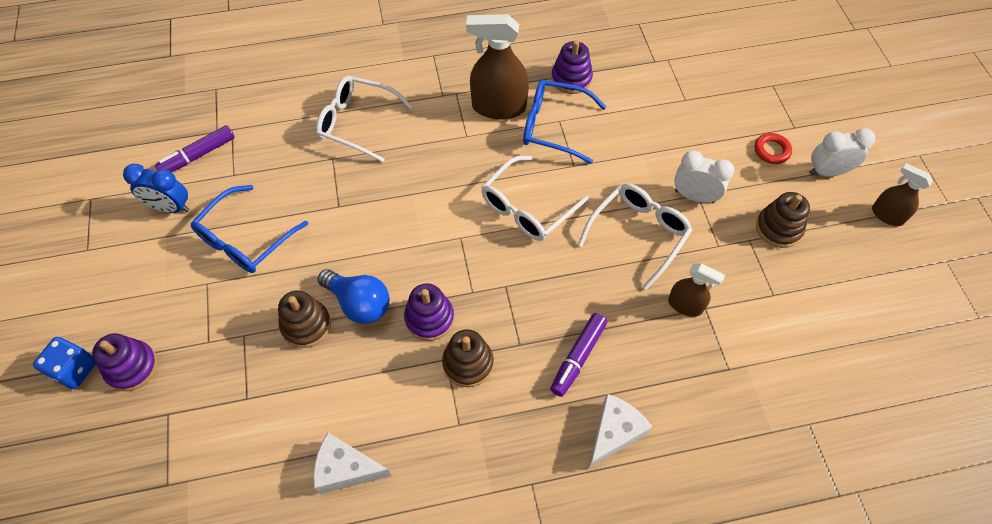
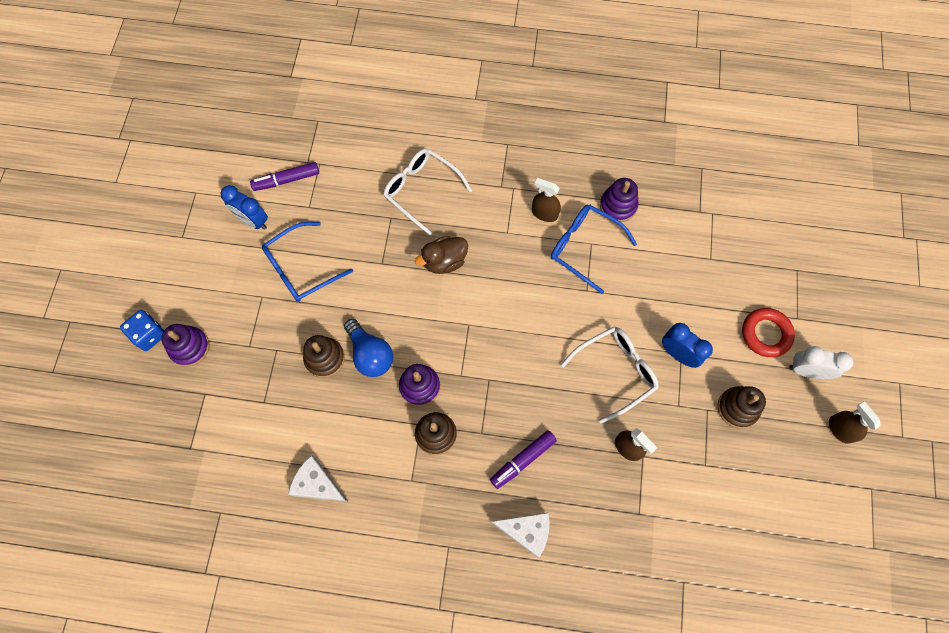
camera: 20 degrees right, 10 degrees up
(409, 183) = (444, 261): none -> brown duck
(498, 107) = (544, 213): brown spray bottle -> brown spray bottle, size x0.57
(527, 208) = (532, 316): white glasses -> none
(614, 433) = (526, 531): white cheese -> white cheese turned 45 degrees clockwise
(694, 196) = (678, 354): white clock -> blue clock
(771, 151) = (765, 334): red ring -> red ring, size x1.53

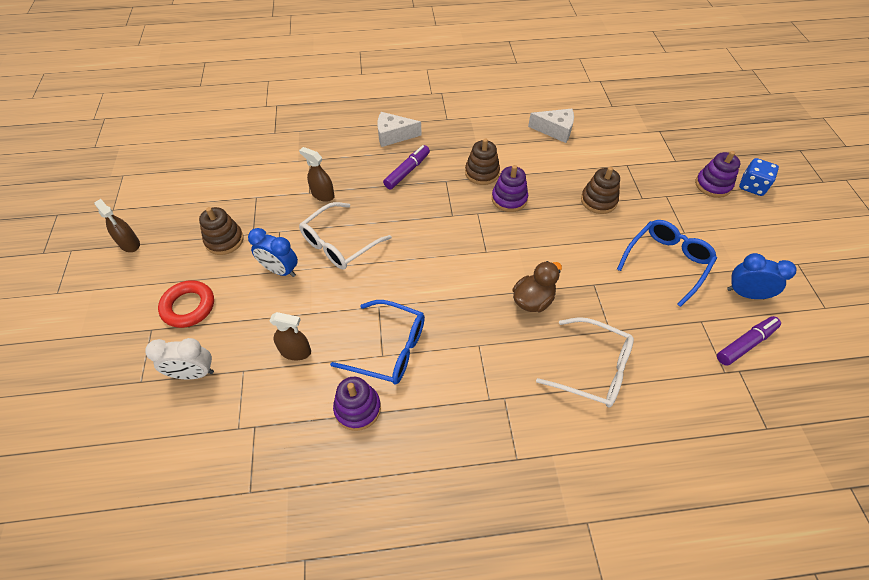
camera: 165 degrees right, 15 degrees down
(370, 354) = (562, 211): blue light bulb -> none
(544, 213) = (443, 377): brown spray bottle -> brown spray bottle (295, 351)
(806, 371) = (151, 283): white clock -> white clock (194, 373)

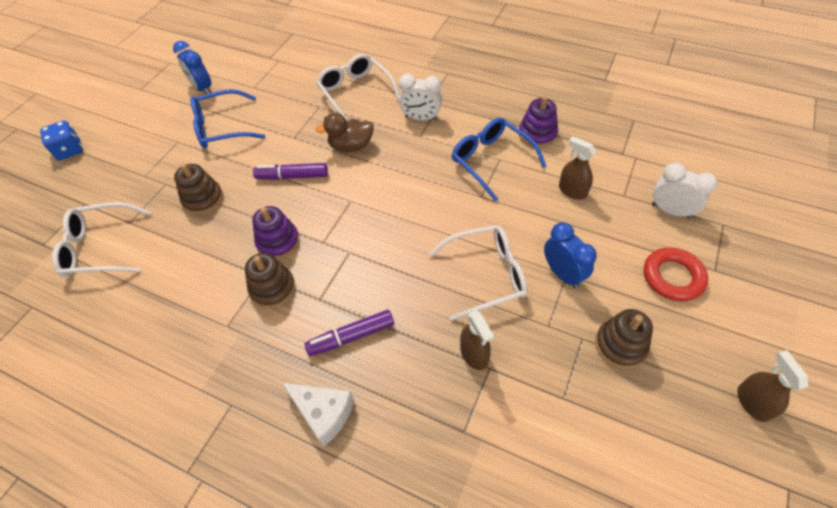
camera: 145 degrees left, 0 degrees up
(494, 368) = (421, 118): none -> white clock
(555, 130) = (134, 305): white cheese -> none
(621, 144) = (100, 248): none -> white glasses
(713, 185) = (95, 166): purple stacking toy -> none
(745, 344) = (246, 66): purple marker -> purple marker (292, 176)

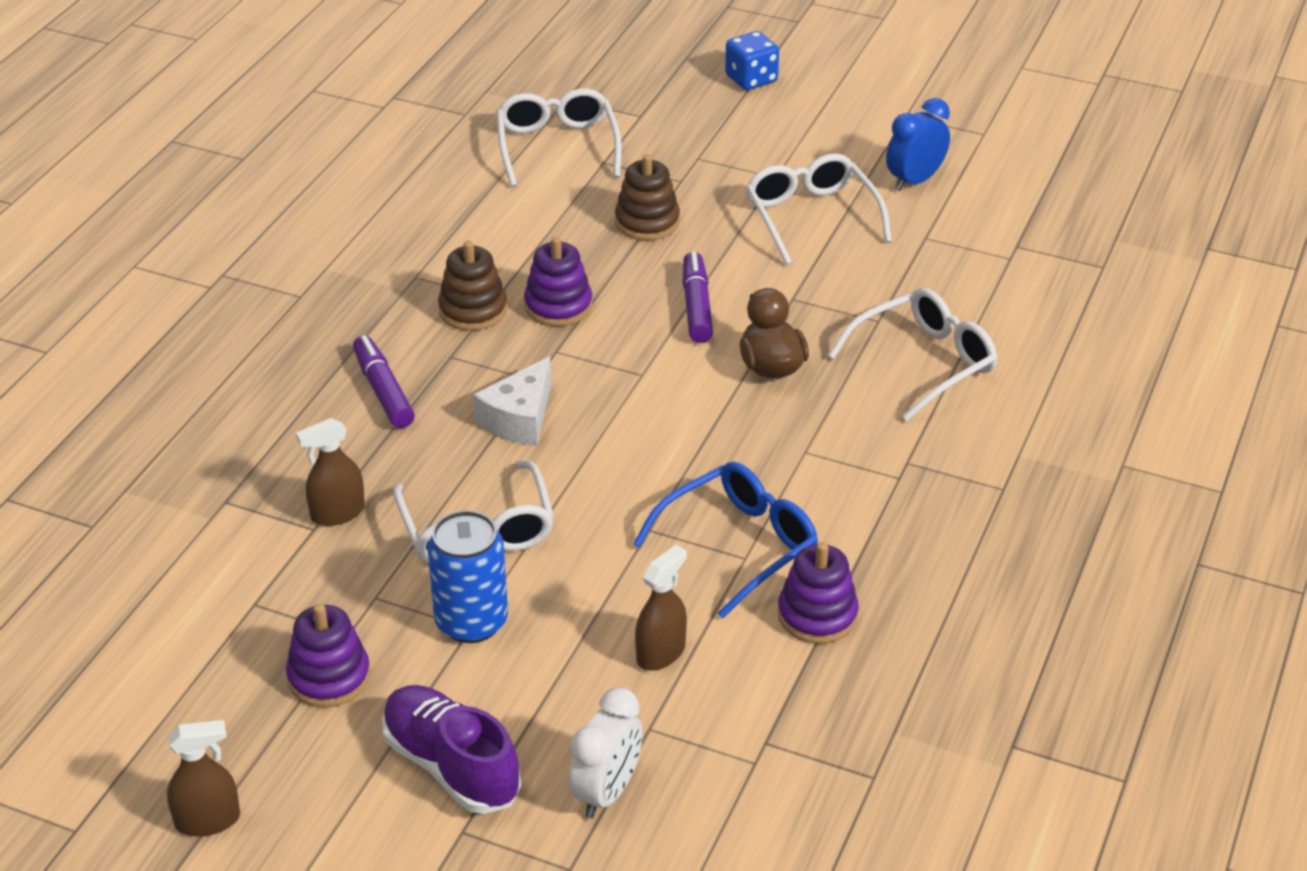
camera: 85 degrees right, 15 degrees down
(222, 128) = (811, 217): blue glasses -> white glasses
(323, 413) = (274, 374): white cheese -> white cheese (519, 419)
(421, 118) = (854, 452): white clock -> none
(562, 274) = (471, 622): blue clock -> blue can
(620, 345) = (329, 677): brown stacking toy -> purple stacking toy
(672, 277) = (451, 766): red ring -> purple shoe

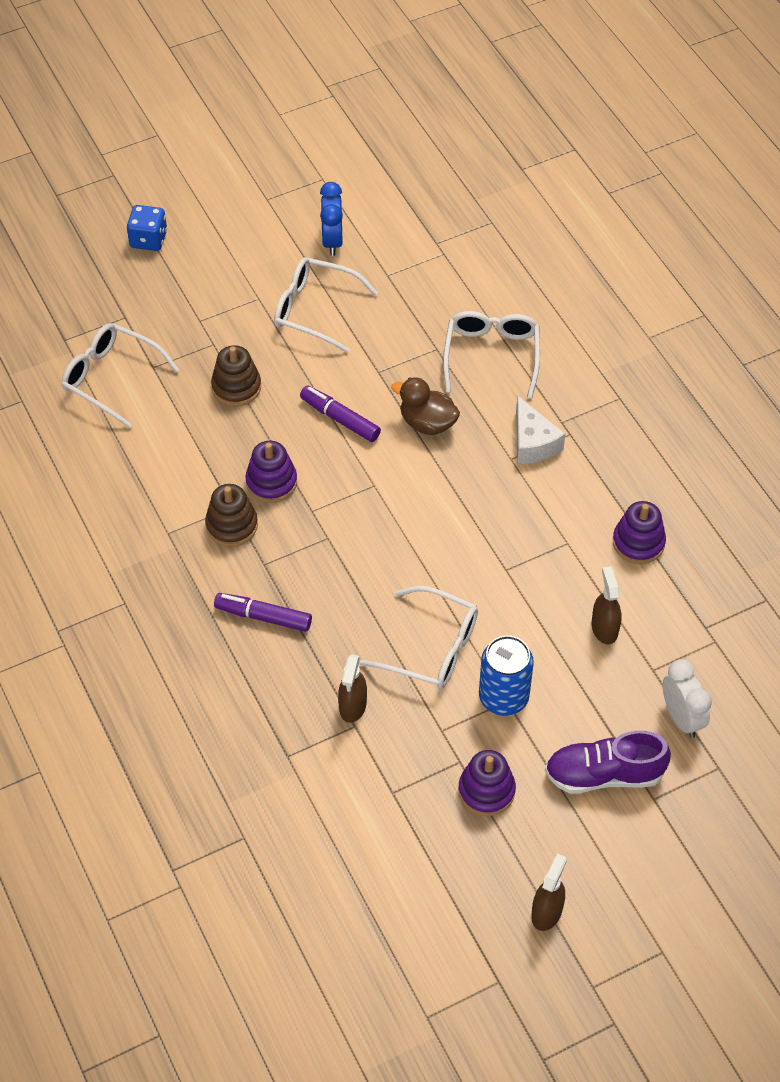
camera: 50 degrees left, 15 degrees up
(519, 419) = (355, 567): white cheese -> white cheese (532, 443)
(739, 545) = (556, 539): blue glasses -> none

